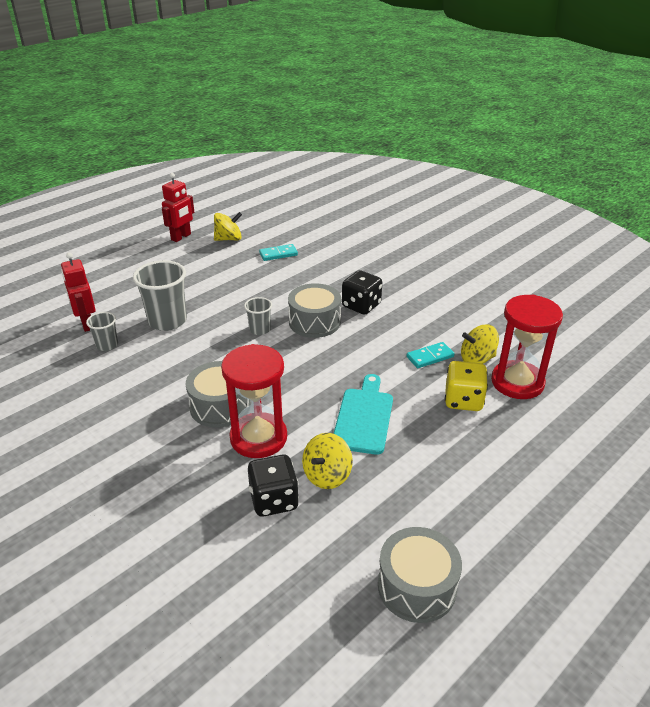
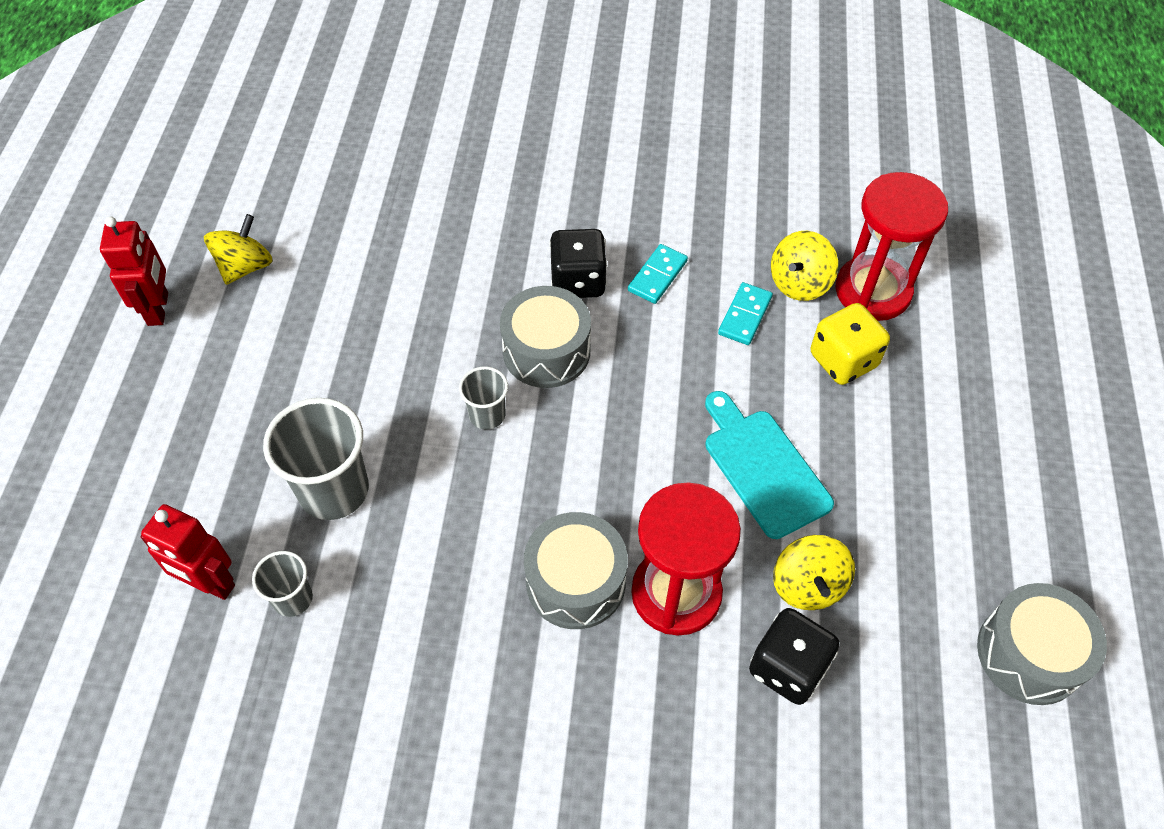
camera: 40 degrees left, 20 degrees up
(278, 254) = (359, 252): turquoise domino -> turquoise domino (657, 276)

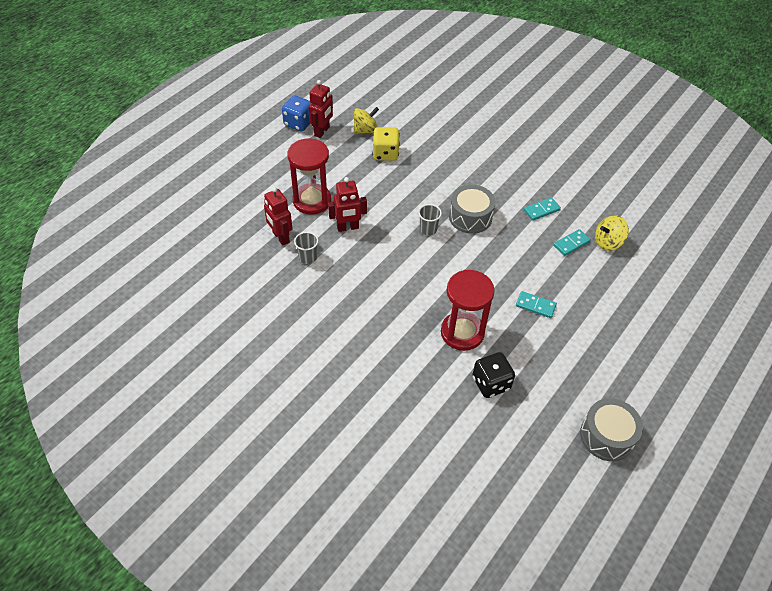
camera: 30 degrees right, 5 degrees down
(99, 313) = (299, 123): none -> blue dice
(334, 490) = (348, 227): grey cup -> red robot
(575, 581) = (422, 307): grey drum -> none
(578, 281) = (503, 196): black dice -> none
(763, 468) = (535, 306): turquoise cutting board -> turquoise domino
(808, 585) = (522, 359): yellow spinning top -> none
(843, 360) = (605, 282): yellow dice -> yellow dice (385, 154)
(873, 291) = (642, 261): red hourglass -> red hourglass (312, 201)

